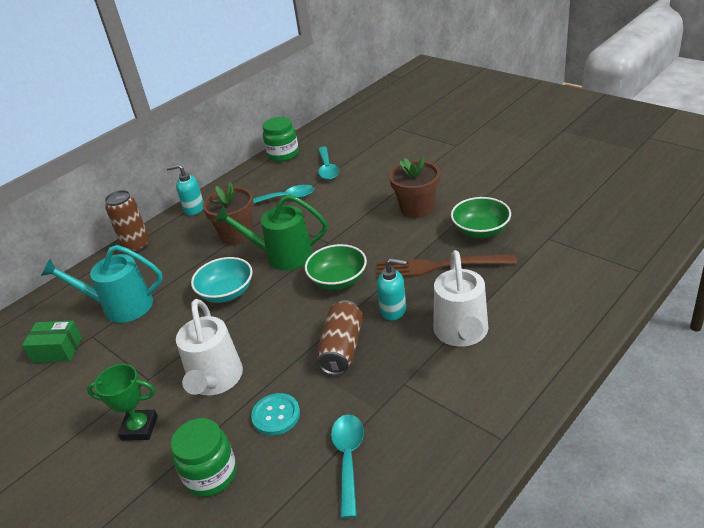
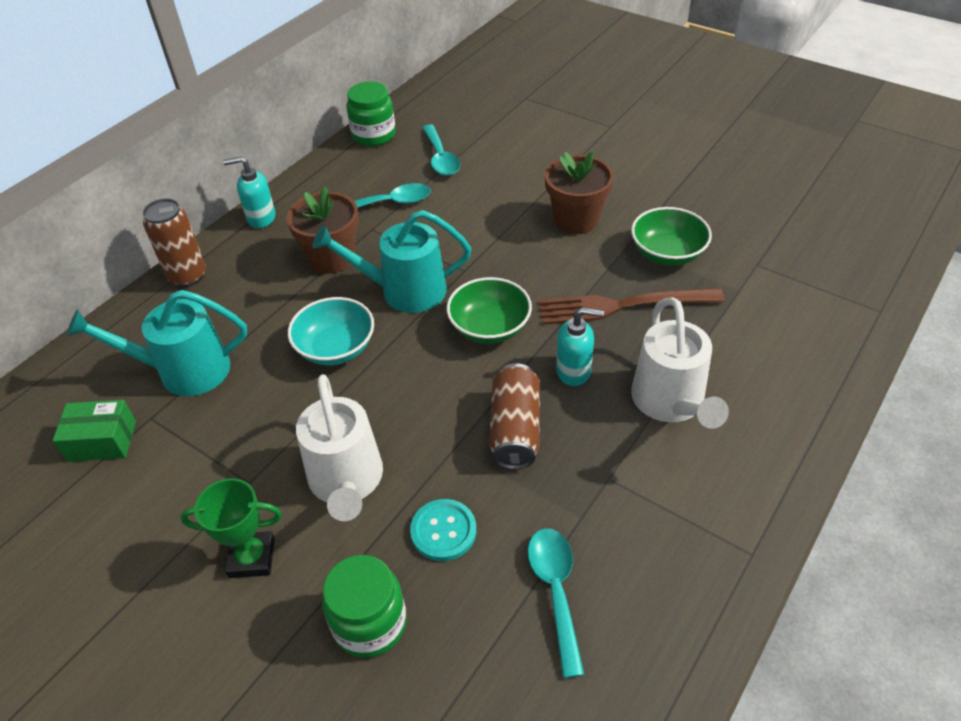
camera: 10 degrees left, 10 degrees up
(282, 256) = (403, 291): green watering can -> turquoise watering can

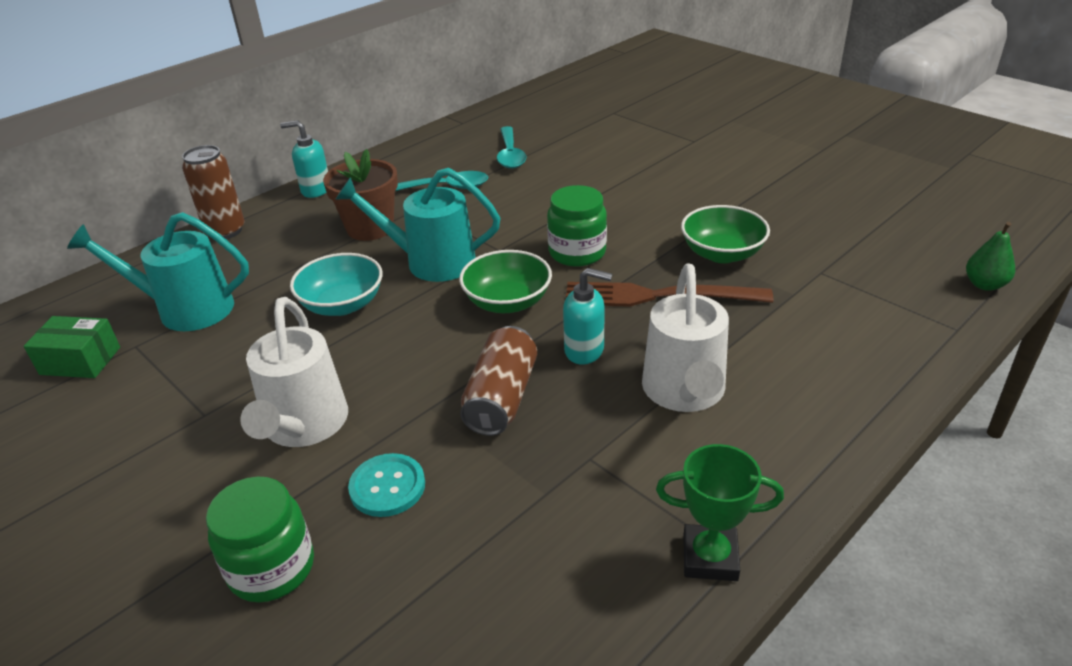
camera: 10 degrees right, 10 degrees down
(252, 558) = (176, 485): green trophy -> green trophy (710, 557)
(374, 135) = (451, 132): green jar -> green jar (577, 252)
(556, 591) = (491, 566): turquoise spoon -> none
(576, 220) = (632, 216): brown flower pot -> none
(894, 263) = (984, 285): none -> green pear

